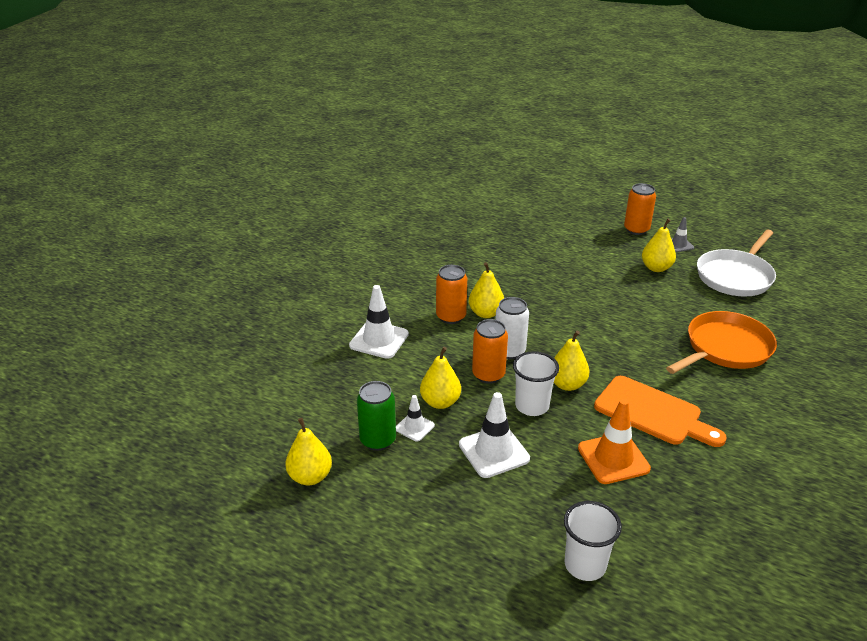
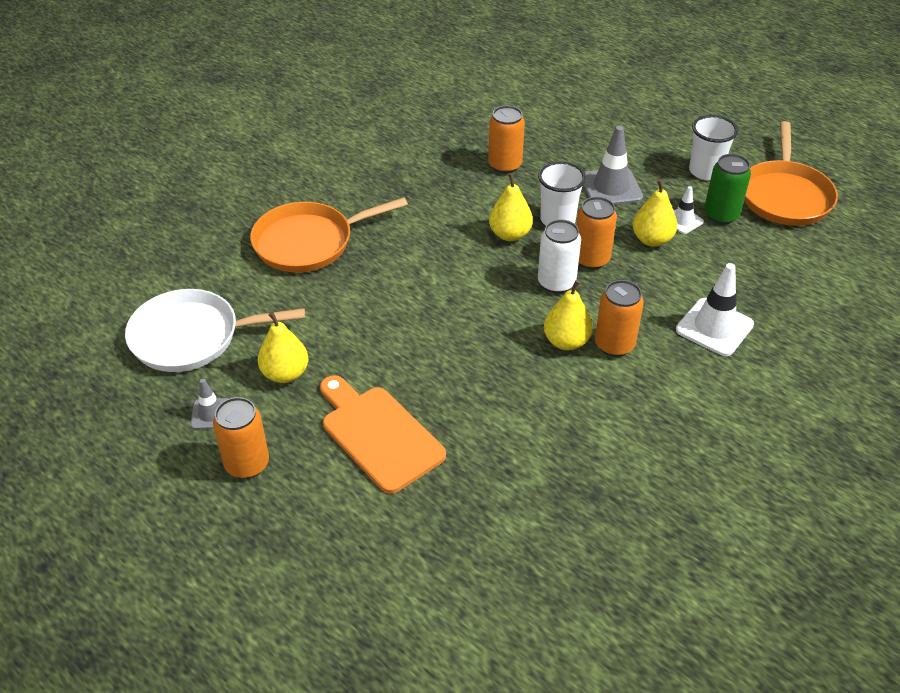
camera: 165 degrees left, 10 degrees up
(310, 477) = (785, 196): yellow pear -> orange pan
(494, 451) = (611, 188): white traffic cone -> grey traffic cone
(585, 565) = (568, 108): white cup -> white cup (705, 171)
(613, 458) = (505, 165): orange traffic cone -> orange can
(653, 413) = (441, 194): orange cutting board -> orange cutting board (378, 434)
(735, 276) = (191, 337): white pan -> white pan turned 150 degrees counterclockwise

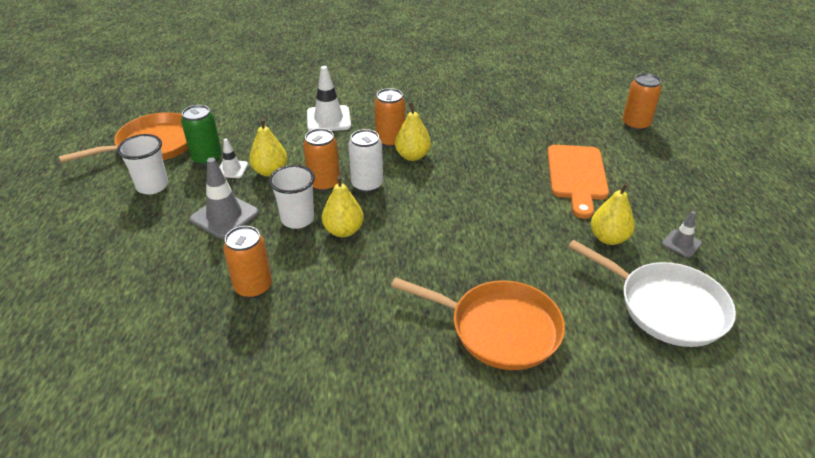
camera: 135 degrees left, 5 degrees down
(247, 464) = (672, 204): orange can -> orange can (635, 124)

